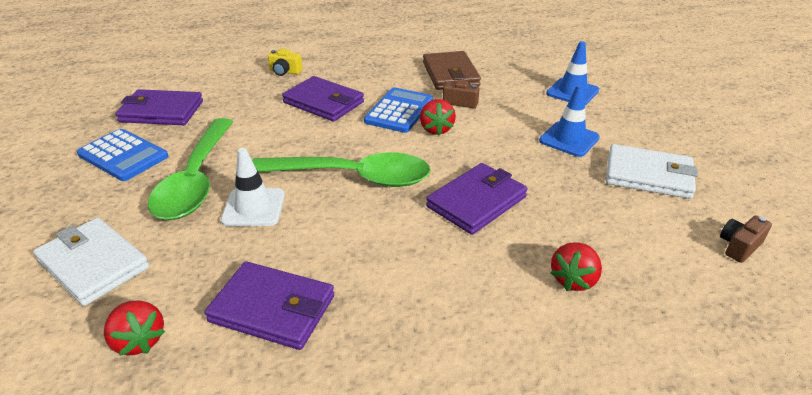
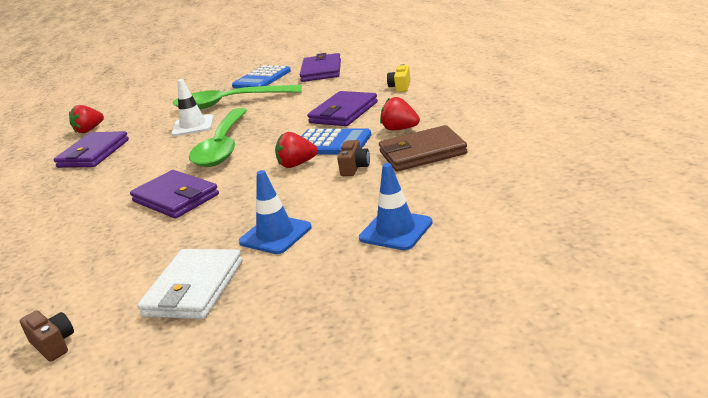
camera: 90 degrees right, 10 degrees down
(93, 264) = (153, 104): white wallet -> none
(573, 279) = (62, 249): red strawberry -> red strawberry (400, 129)

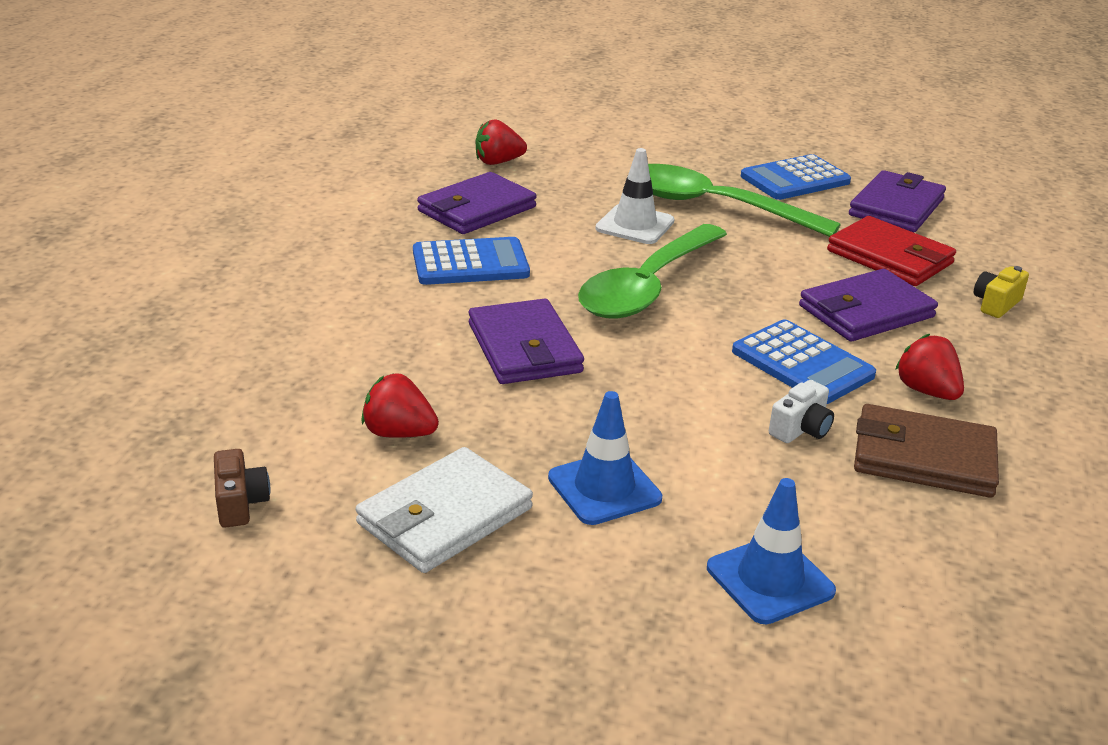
camera: 25 degrees right, 5 degrees up
(110, 177) = (470, 263): none -> blue calculator
(297, 164) = (723, 377): red strawberry -> red strawberry (399, 433)
(336, 89) = (890, 257): none -> red wallet
(355, 167) = (801, 429): brown camera -> white camera

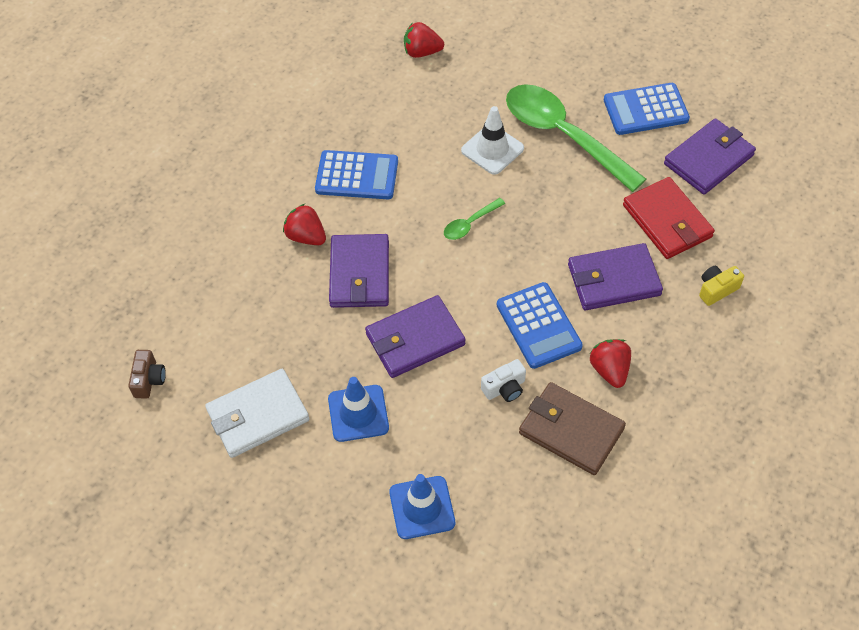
camera: 20 degrees right, 25 degrees up
(399, 433) = (254, 339): red strawberry -> red strawberry (306, 236)
(477, 209) = (384, 111): purple wallet -> purple wallet (415, 339)
(647, 287) = (470, 224): green spoon -> green spoon, size x0.42

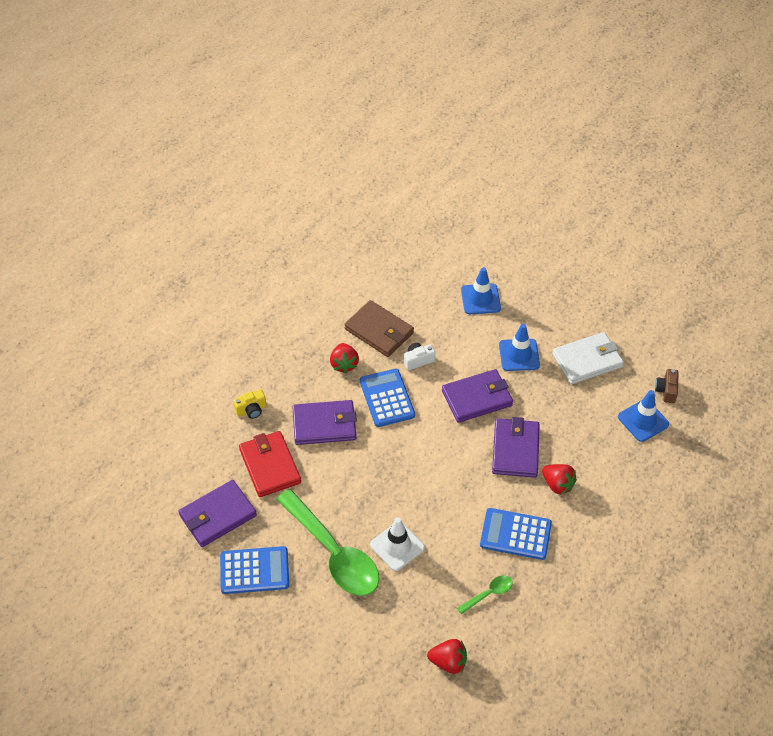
camera: 175 degrees left, 5 degrees down
(188, 332) = (643, 421): none -> blue traffic cone
(470, 224) = (425, 481): green spoon -> green spoon (488, 594)

